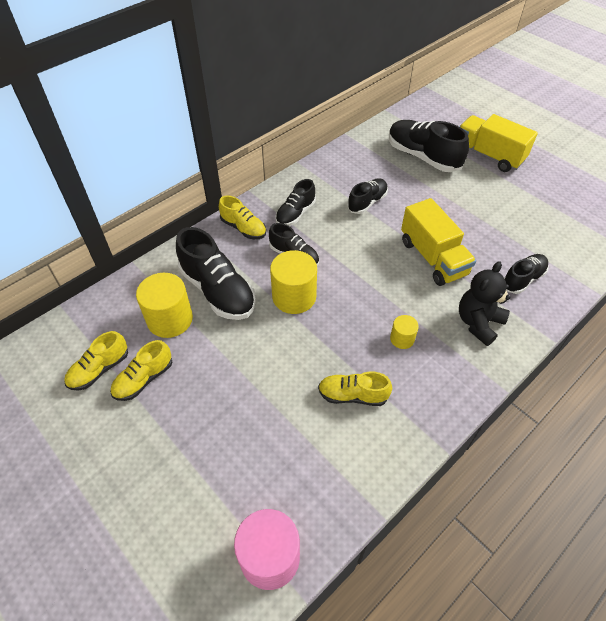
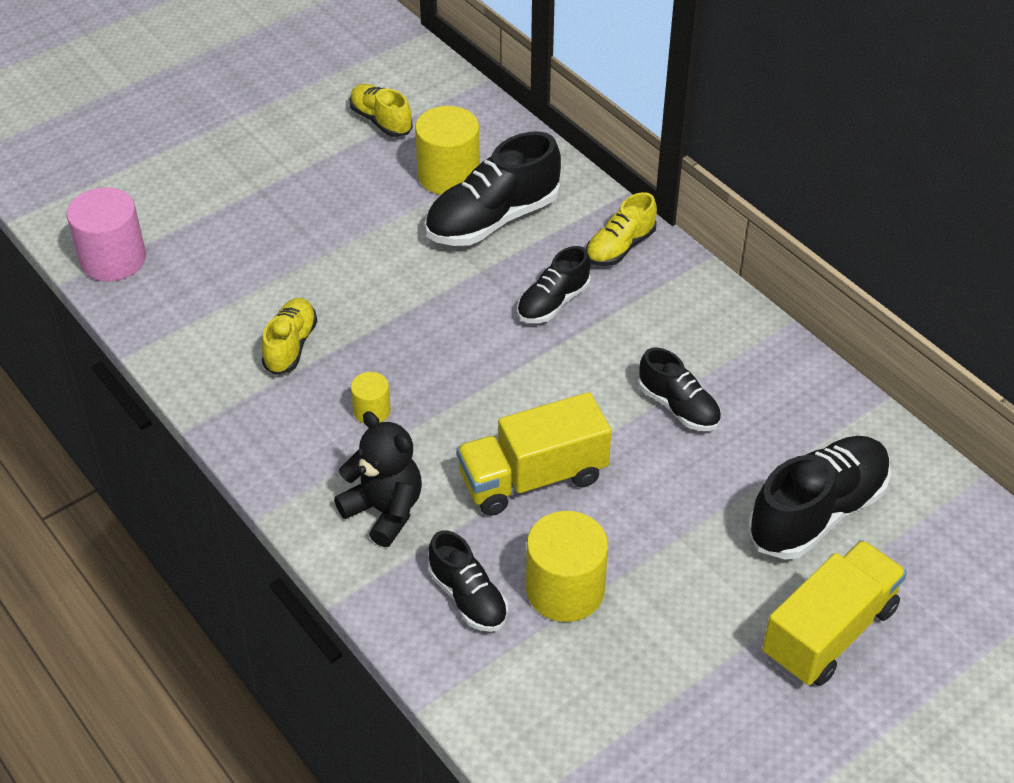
camera: 95 degrees right, 5 degrees down
(144, 379) = (359, 157): yellow shoe -> none
(294, 297) = (470, 298): yellow cylinder -> yellow cylinder (565, 590)
(295, 213) = (652, 310): black shoe -> none

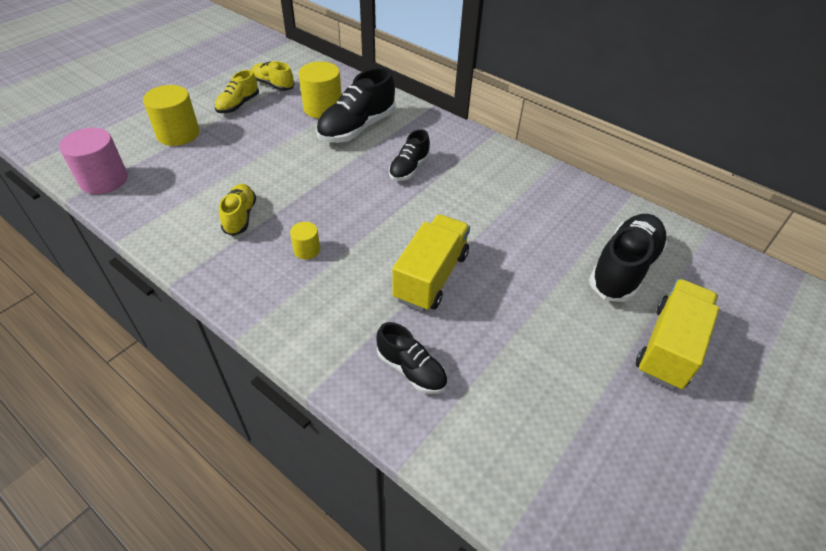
camera: 15 degrees left, 0 degrees up
(384, 511) = (332, 316): black teddy bear -> none
(533, 478) = (431, 277): yellow truck -> yellow truck turned 150 degrees clockwise
(565, 590) = (479, 351): yellow cylinder -> yellow cylinder (178, 134)
(620, 247) = (440, 134): yellow shoe -> yellow shoe (238, 105)
(678, 407) = (510, 217): black shoe -> none

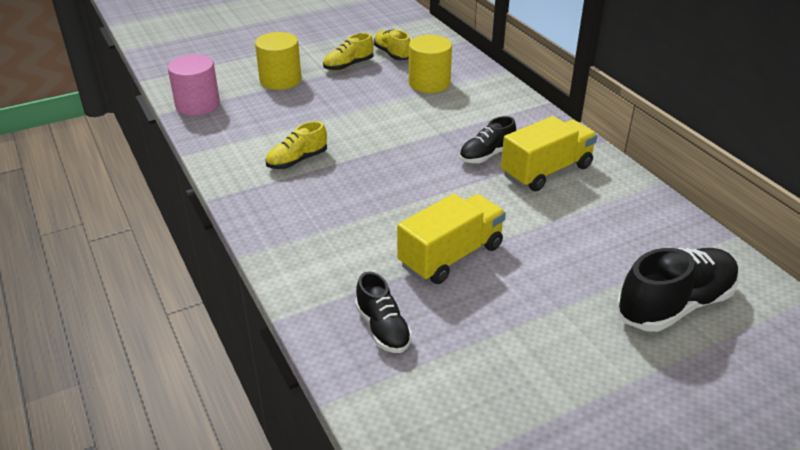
camera: 25 degrees right, 10 degrees down
(240, 217) = (297, 160): yellow shoe -> yellow shoe turned 150 degrees counterclockwise
(307, 250) = (342, 202): yellow cylinder -> none
(357, 128) = (454, 108): black shoe -> none
(669, 347) = (680, 393): yellow truck -> yellow truck (546, 171)

